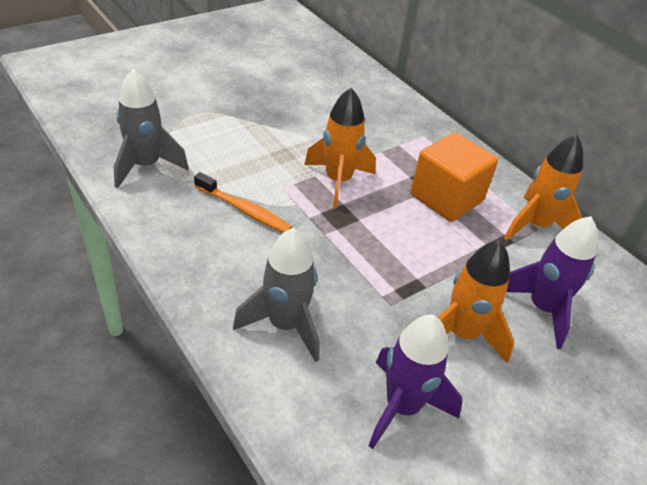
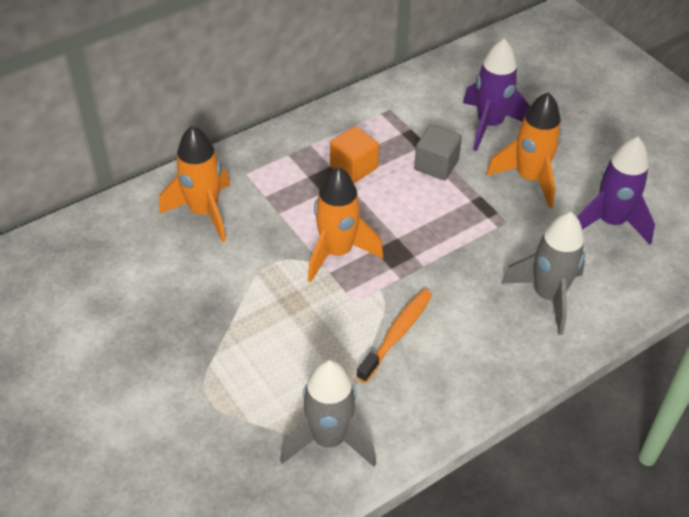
camera: 85 degrees left, 5 degrees up
(446, 198) = (353, 167): orange cube -> orange cube, size x0.62
(464, 256) = (436, 165): none -> grey cube
(536, 225) = (386, 110): orange rocket -> orange rocket (204, 212)

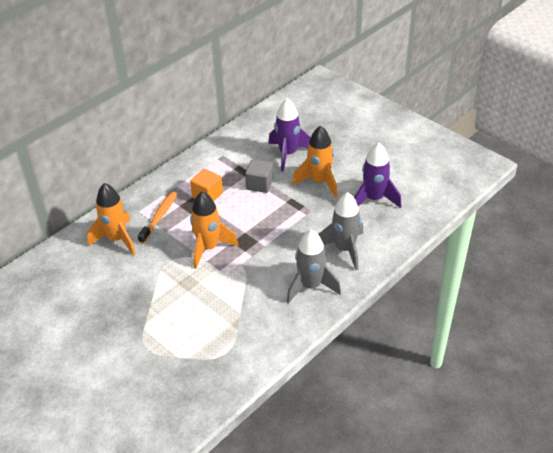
camera: 10 degrees left, 5 degrees down
(329, 439) = (229, 357): grey rocket -> grey rocket (311, 286)
(397, 334) = (257, 289): orange toothbrush -> orange toothbrush (159, 217)

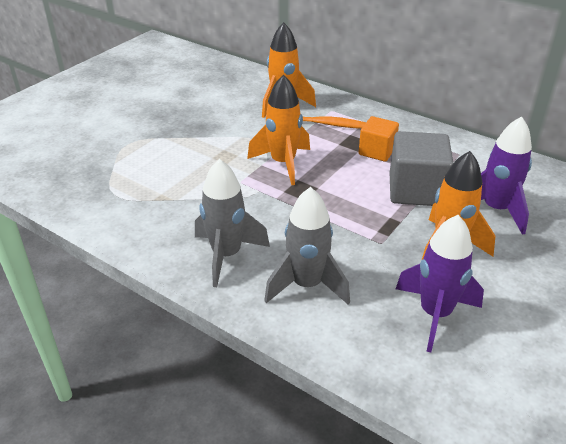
camera: 80 degrees right, 5 degrees down
(259, 184) = (416, 190): grey cube -> grey cube, size x1.62

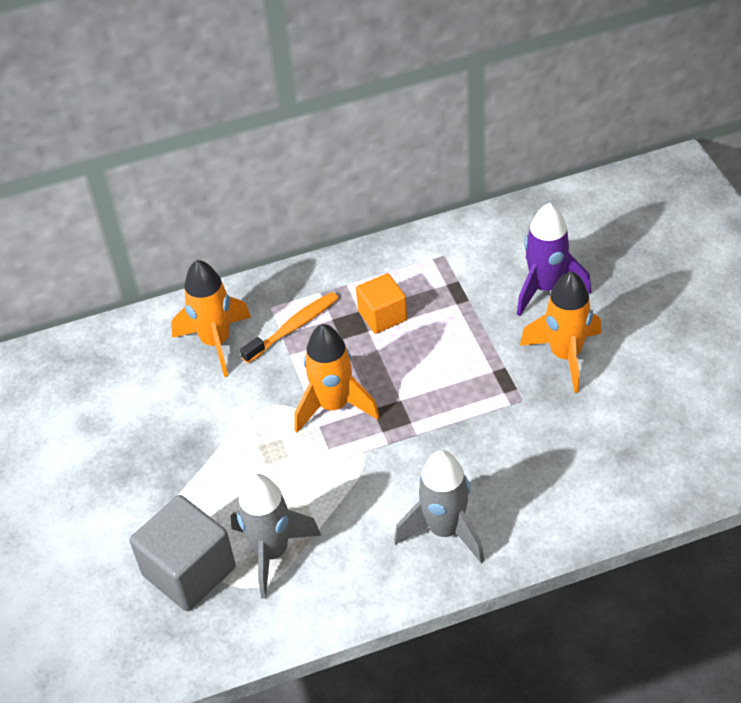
camera: 50 degrees left, 10 degrees up
(307, 285) = (534, 488): grey rocket -> grey rocket (272, 552)
(416, 190) = (470, 326): grey cube -> grey cube (189, 571)
(435, 314) = (635, 418): purple rocket -> none

